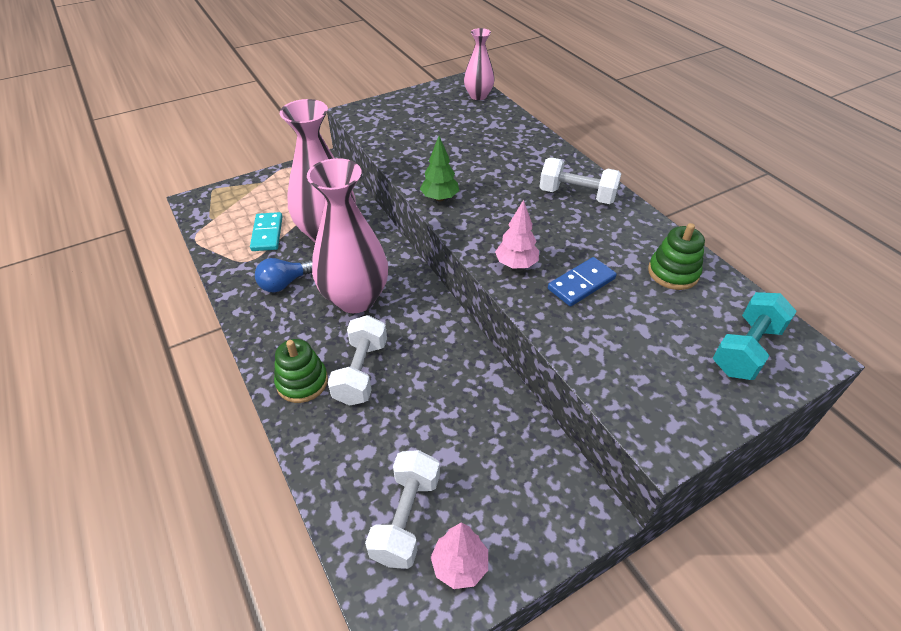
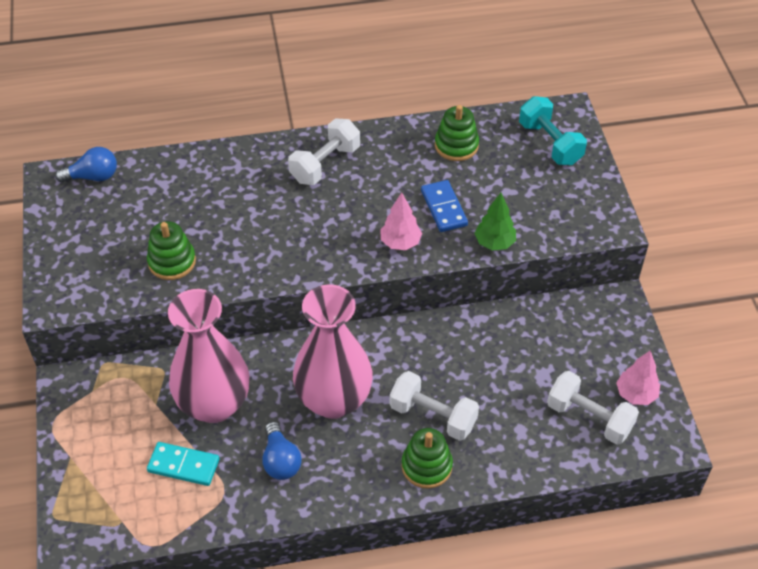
camera: 70 degrees left, 5 degrees up
(419, 148) = (172, 261): none -> green stacking toy
(439, 198) = (274, 269): green tree -> green tree (494, 243)
(478, 96) = (93, 176): pink vase -> blue light bulb

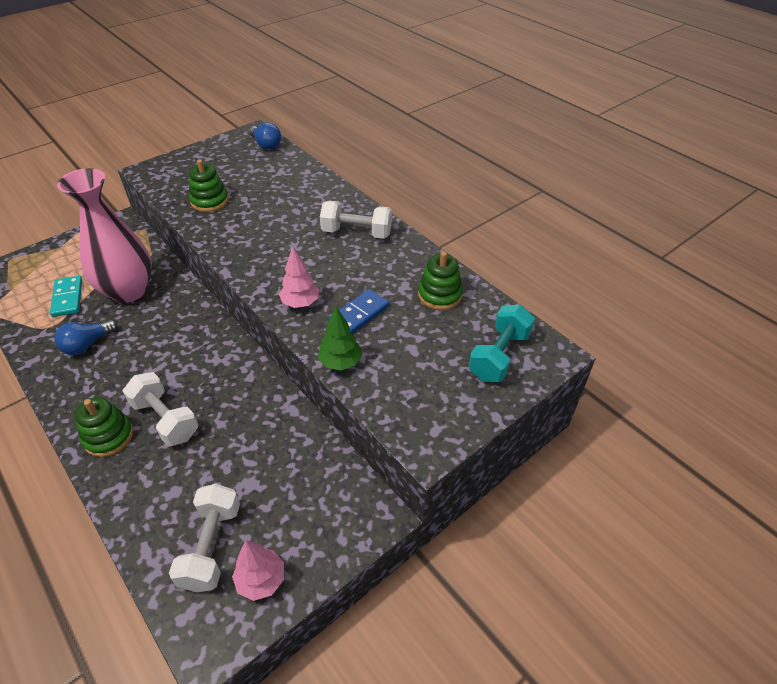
camera: 60 degrees right, 5 degrees down
(334, 400) = (158, 351): pink vase -> none
(433, 416) = (165, 419): white dumbbell -> white dumbbell turned 45 degrees counterclockwise

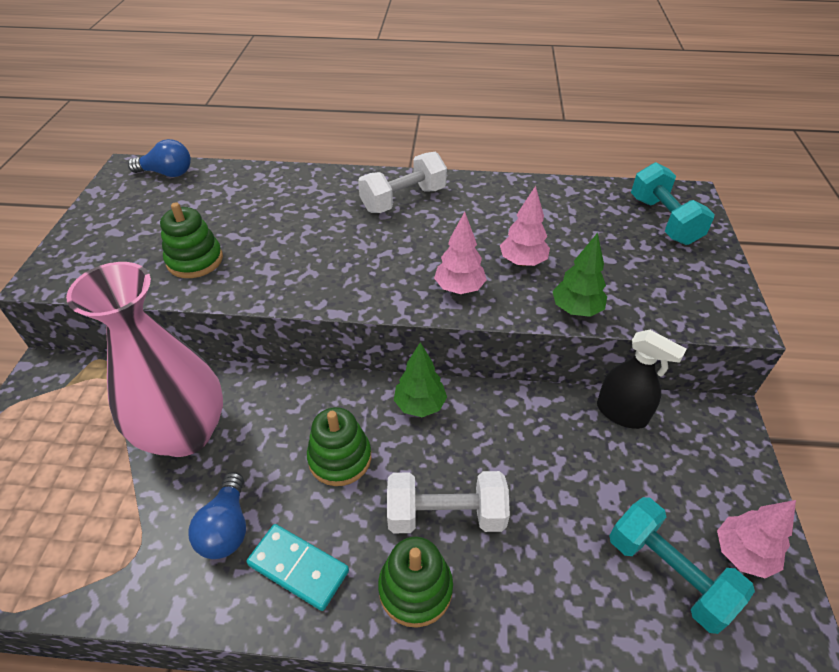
camera: 45 degrees left, 0 degrees up
(67, 298) = (107, 503): turquoise domino -> turquoise domino (298, 568)
(211, 546) = (668, 573): white dumbbell -> turquoise dumbbell
(233, 360) = (420, 405): none -> green tree
(323, 455) = (621, 413): none -> black spray bottle
(359, 314) = (522, 262): blue domino -> pink tree
(440, 295) = (553, 206): green stacking toy -> green stacking toy (340, 458)

